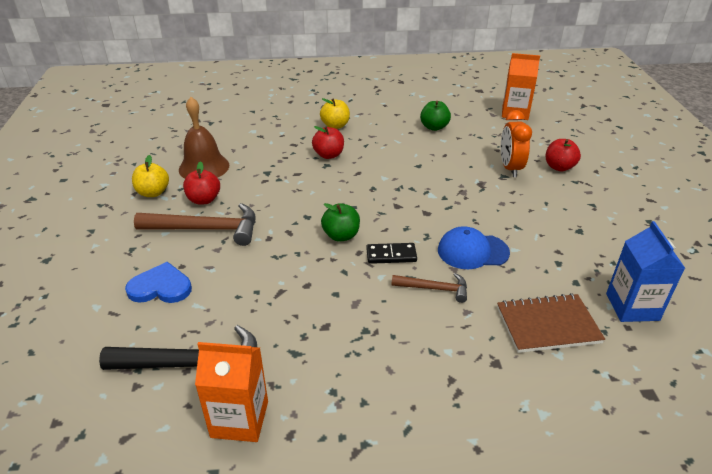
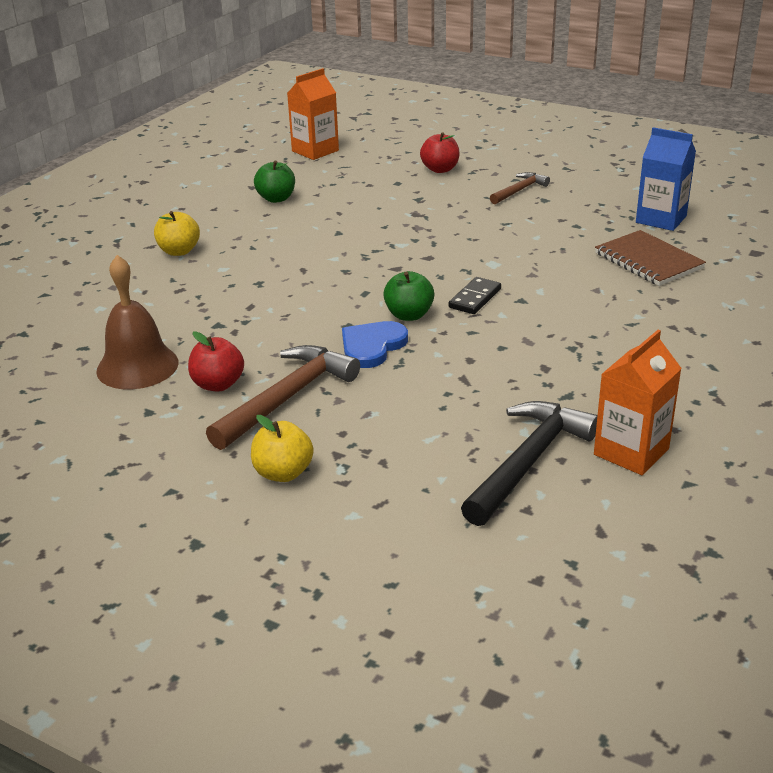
camera: 55 degrees left, 5 degrees down
(153, 193) = (145, 420): yellow apple -> yellow apple (283, 473)
(161, 287) = (368, 457): blue heart -> blue heart (372, 346)
(328, 155) = (239, 275): red apple -> none
(434, 288) = (549, 293): brown hammer -> brown hammer (519, 190)
(472, 251) = (516, 256): blue cap -> none
(510, 168) = (410, 191): orange clock -> none
(547, 325) = (648, 261): brown notebook -> brown notebook turned 60 degrees counterclockwise

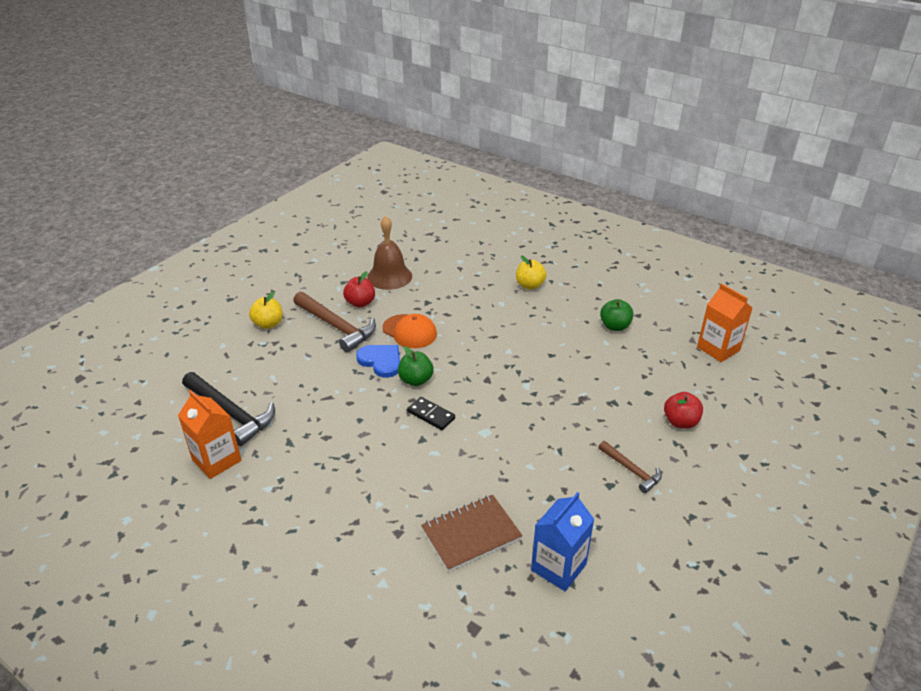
camera: 95 degrees right, 5 degrees up
(296, 331) = (409, 331): none -> orange cap

